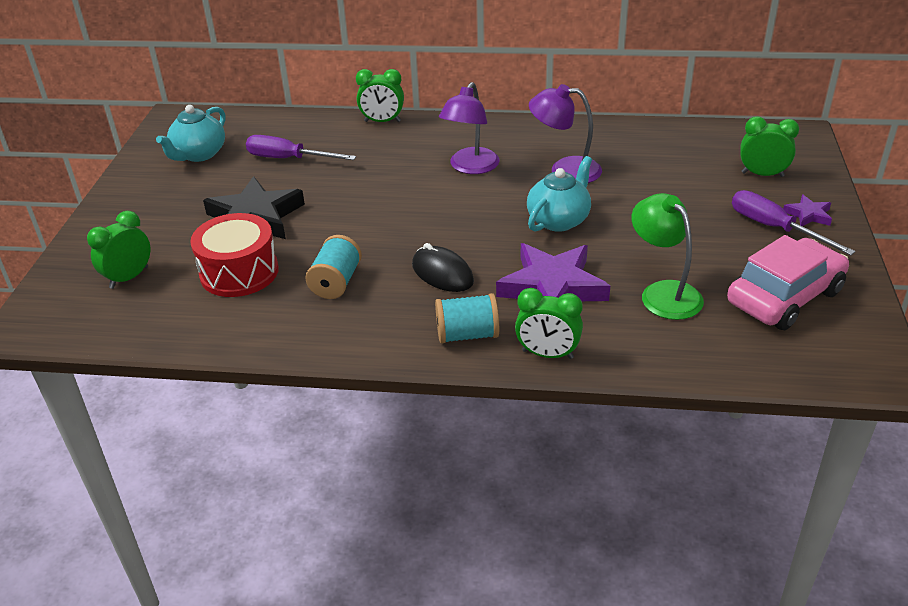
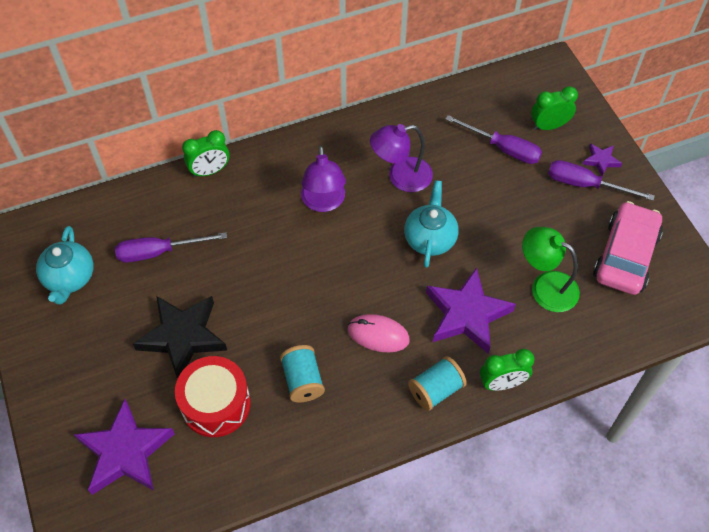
camera: 30 degrees left, 20 degrees up
(129, 277) = (125, 452): green clock -> purple star
(442, 273) = (378, 335): black mouse -> pink mouse
(694, 177) = (502, 148): none -> purple screwdriver

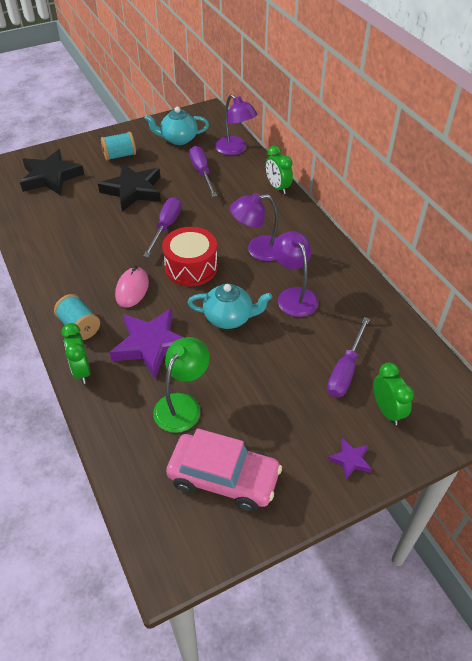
camera: 85 degrees right, 10 degrees down
(114, 210) = (235, 149): none -> purple lamp
(125, 452) = (51, 177): purple star -> black star
(216, 404) = (80, 211): red drum -> red drum (191, 267)
(303, 380) = (94, 250): turquoise spool -> turquoise spool (119, 155)
(585, 185) = (313, 443): purple screwdriver -> purple screwdriver (166, 227)

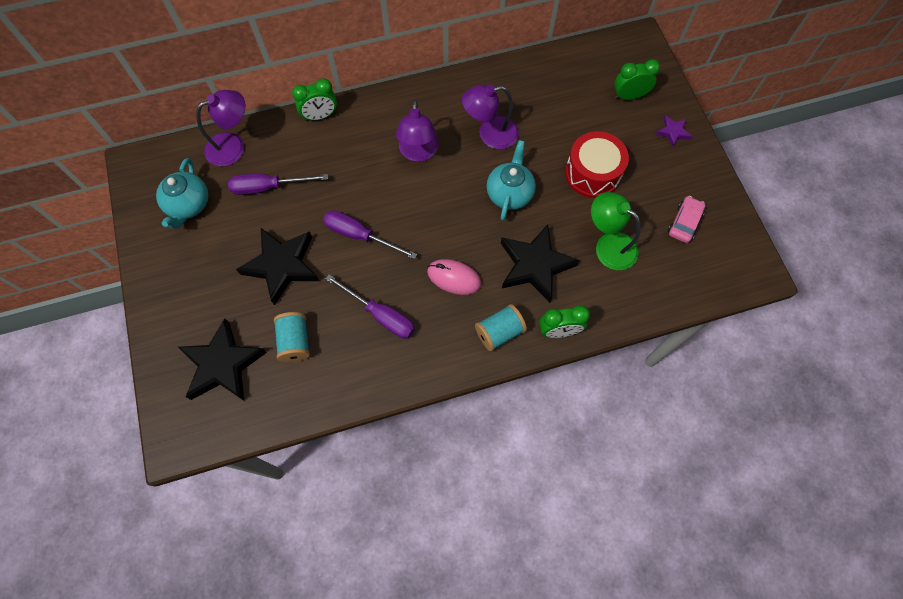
camera: 80 degrees left, 20 degrees up
(119, 155) = (202, 277): turquoise spool -> turquoise spool (295, 342)
(151, 345) = (534, 265): purple star -> black star
(191, 267) = (432, 218): red drum -> red drum (592, 173)
(224, 478) = (684, 223): pink car -> pink car, size x0.55
(345, 370) = (585, 114): purple screwdriver -> purple screwdriver (380, 315)

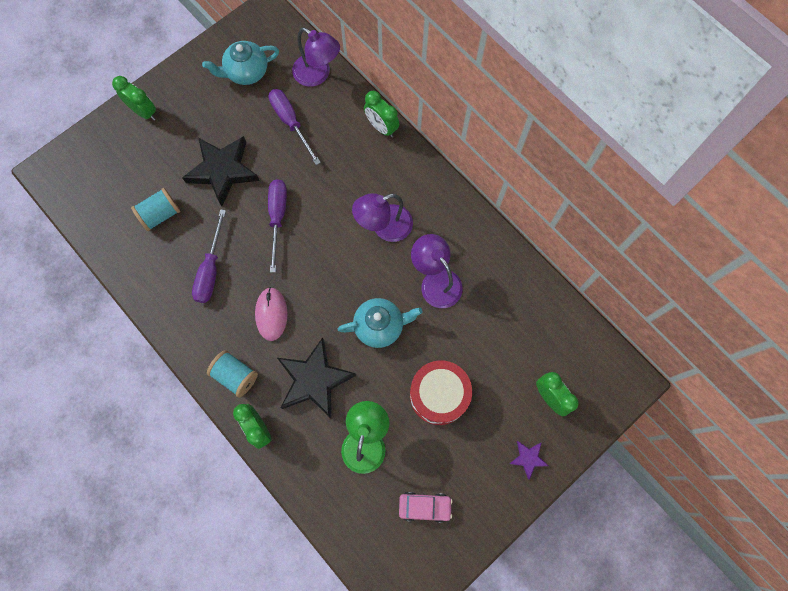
camera: 65 degrees right, 5 degrees up
(169, 317) = (144, 112): none -> green clock
(223, 364) = (120, 171): black star -> none

